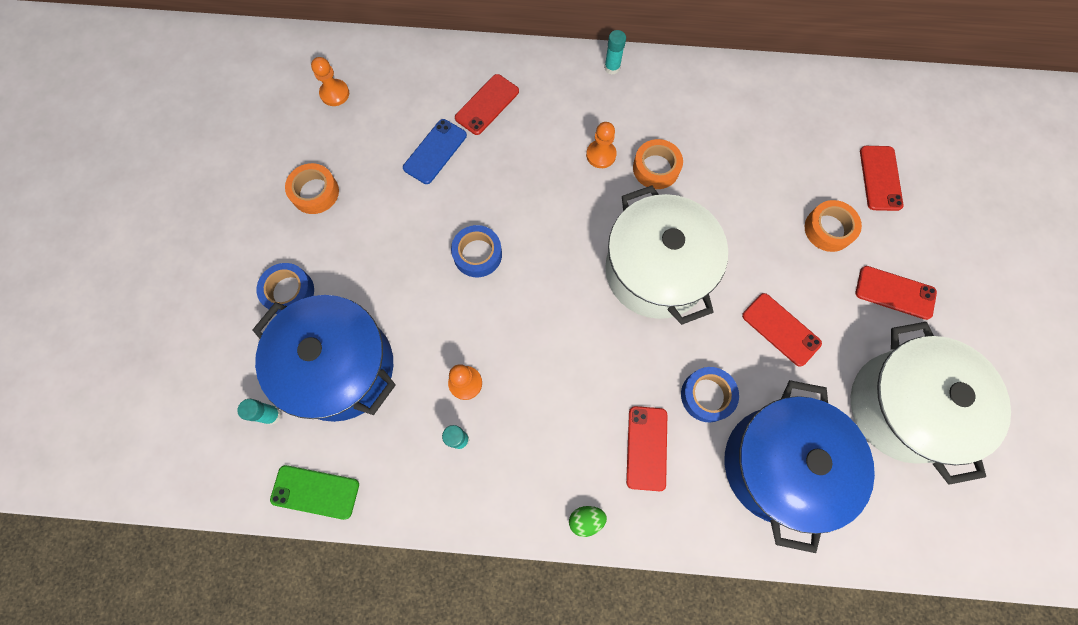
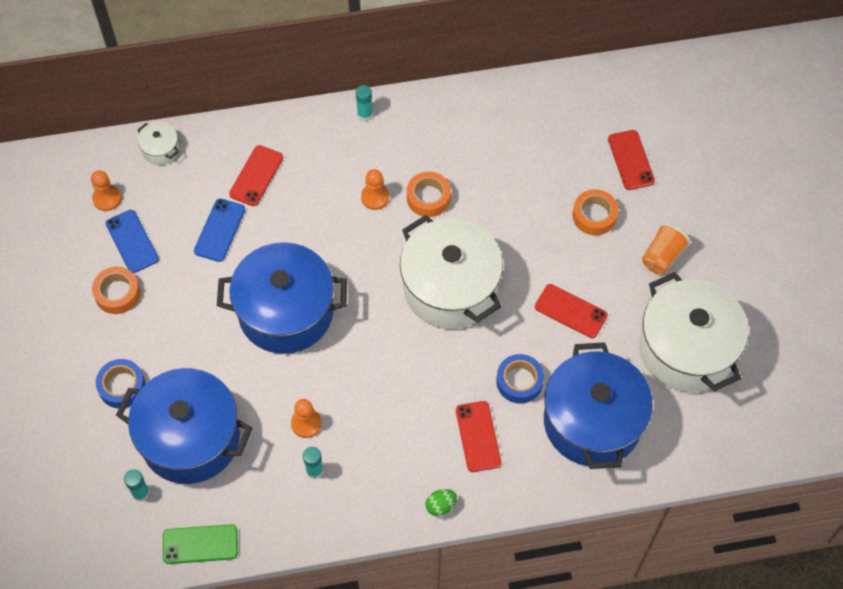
camera: 15 degrees left, 10 degrees down
(345, 142) = (132, 241): none -> blue phone
(401, 57) = (161, 150): none -> white pot
(477, 254) = (286, 312): blue tape -> blue pot
(895, 292) = (662, 256): red phone -> orange cup

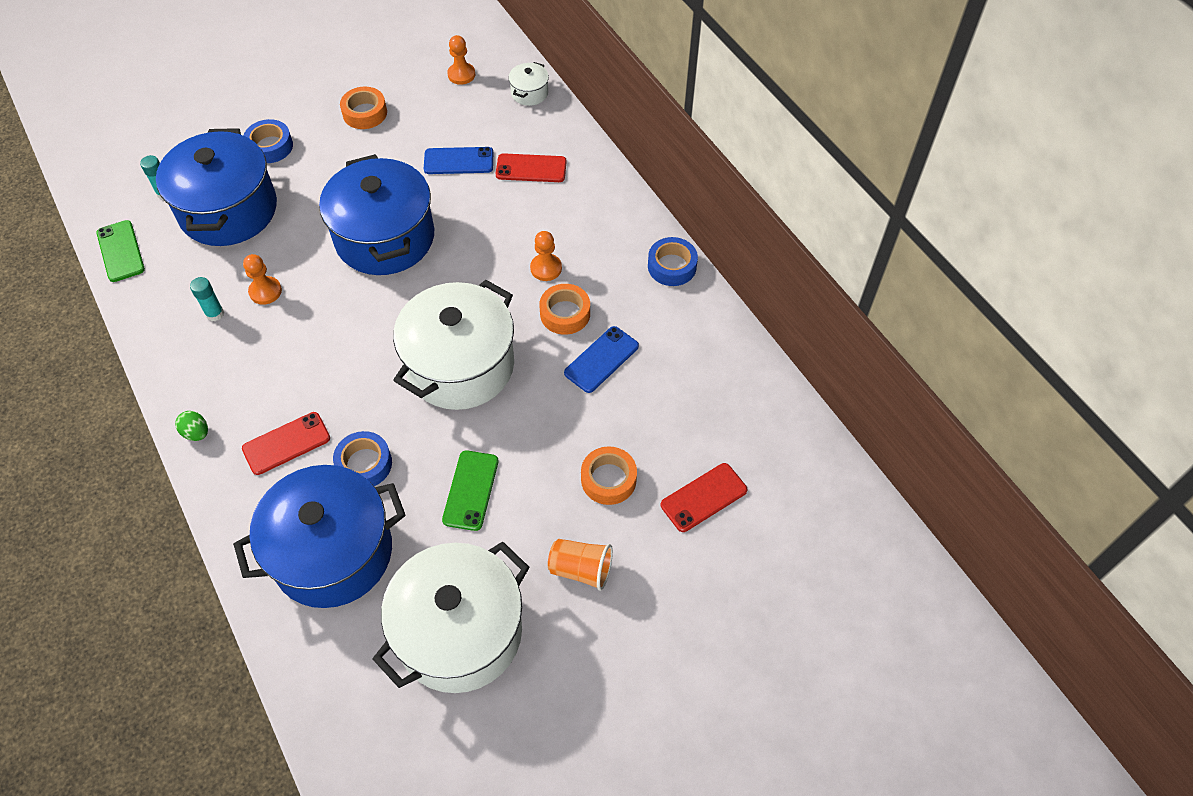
camera: 70 degrees right, 5 degrees down
(132, 241) = (423, 105): blue phone -> blue phone (601, 359)
(365, 114) = (643, 230): turquoise glue stick -> none
(412, 107) = (672, 266): none -> blue tape
(571, 311) = (471, 490): red phone -> green phone

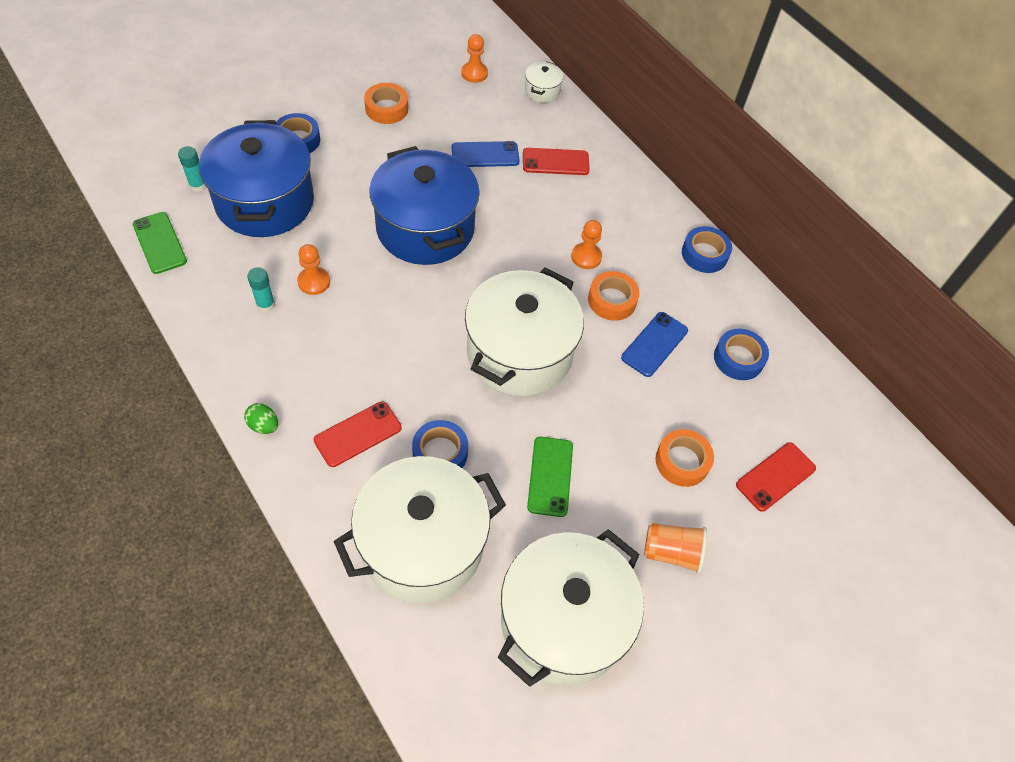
camera: 10 degrees left, 0 degrees up
(333, 552) = (422, 544): blue pot -> white pot
(687, 376) = (738, 358): none -> blue tape

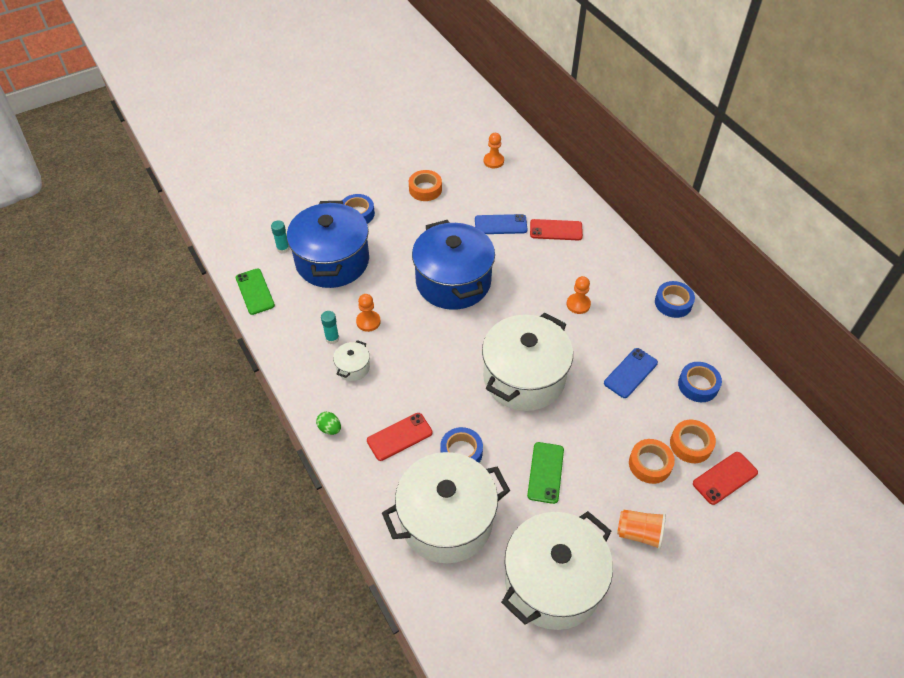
camera: 10 degrees right, 5 degrees down
(542, 91) = (546, 174): white pot -> white pot (353, 367)
(612, 300) = (597, 338): orange tape -> orange tape (691, 444)

